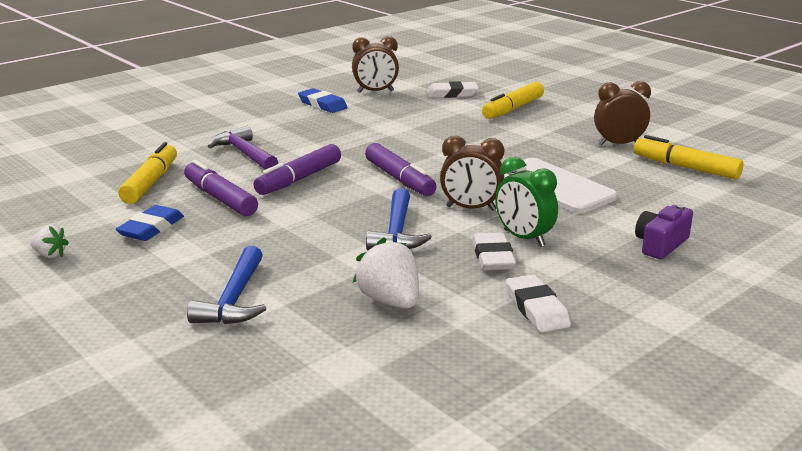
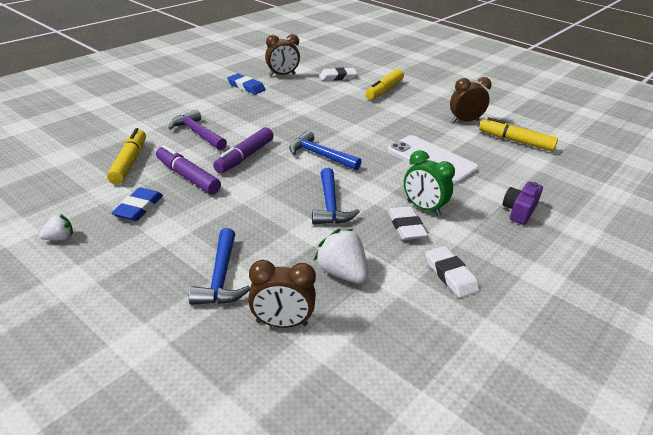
camera: 10 degrees left, 10 degrees up
(50, 255) = (59, 238): white strawberry -> white strawberry turned 45 degrees counterclockwise
(399, 179) = (319, 155): purple marker -> blue hammer
(470, 208) = (378, 181): brown clock -> brown clock (281, 323)

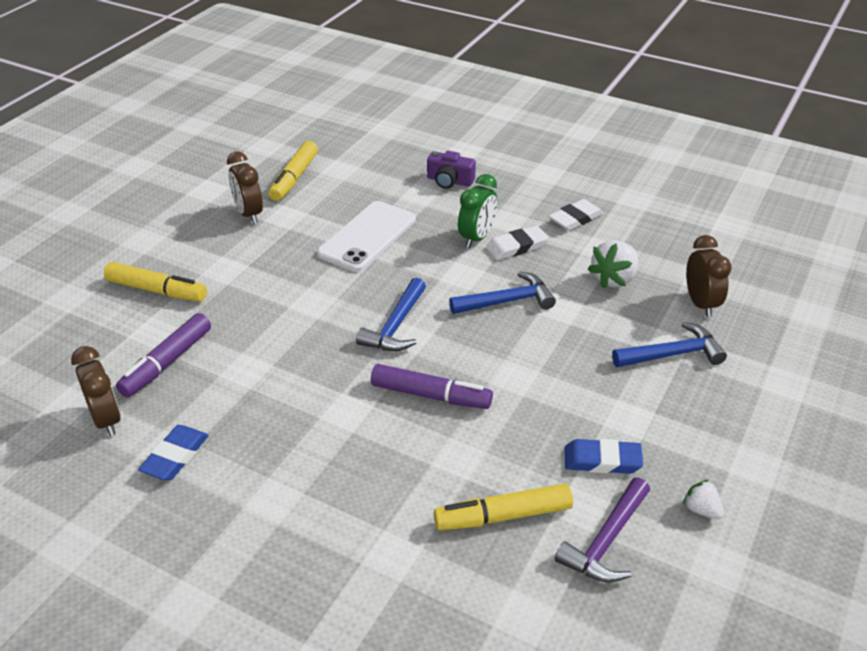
camera: 100 degrees left, 5 degrees up
(187, 177) = (509, 437): purple marker -> purple marker (167, 362)
(197, 133) = (380, 467): purple hammer -> purple hammer (606, 541)
(337, 77) = (106, 347): white eraser -> none

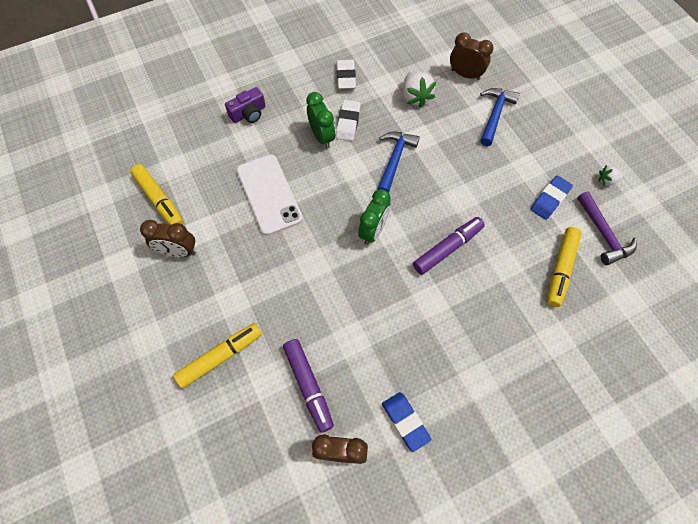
camera: 55 degrees left, 25 degrees up
(395, 326) = (373, 231): blue hammer -> green clock

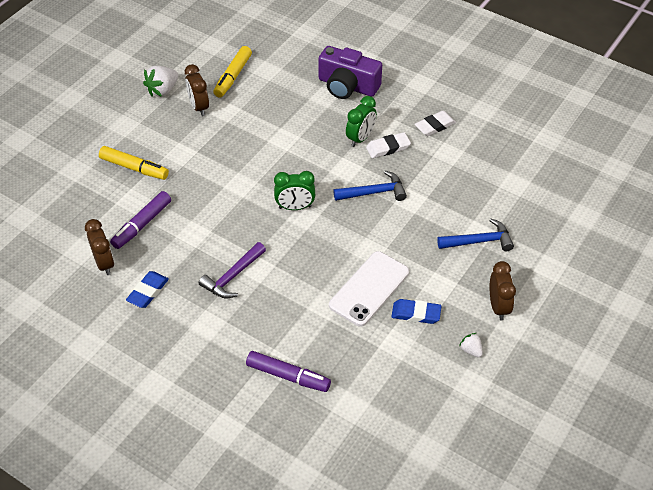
camera: 60 degrees right, 15 degrees down
(248, 113) = (347, 86): purple camera -> purple camera, size x1.77
(269, 194) = (282, 132): white phone -> white phone (369, 288)
(415, 97) = (452, 179): white strawberry -> white strawberry (162, 90)
(447, 248) = (312, 260): purple marker -> purple marker (288, 376)
(465, 75) = (508, 203): brown clock -> brown clock (498, 307)
(561, 269) = (347, 345): yellow marker -> none
(603, 234) = (407, 366): purple hammer -> purple hammer (232, 277)

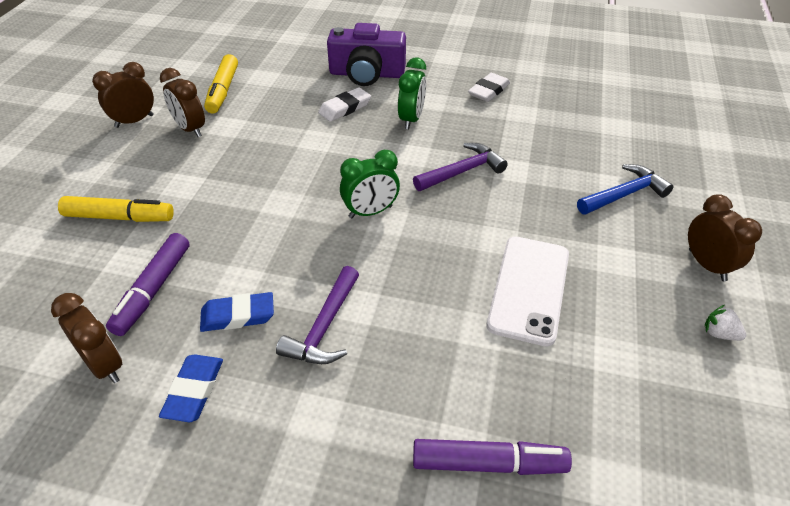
camera: 20 degrees left, 5 degrees down
(162, 90) = (134, 121): white strawberry -> brown clock
(374, 192) = (462, 171): blue hammer -> purple hammer
(388, 147) = (449, 122): white eraser -> white eraser (345, 108)
(416, 313) = (612, 304): blue eraser -> blue eraser (238, 315)

